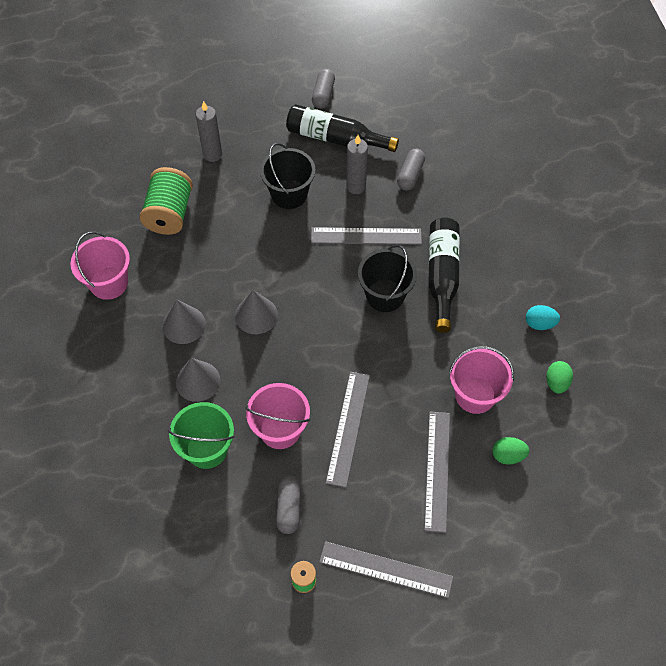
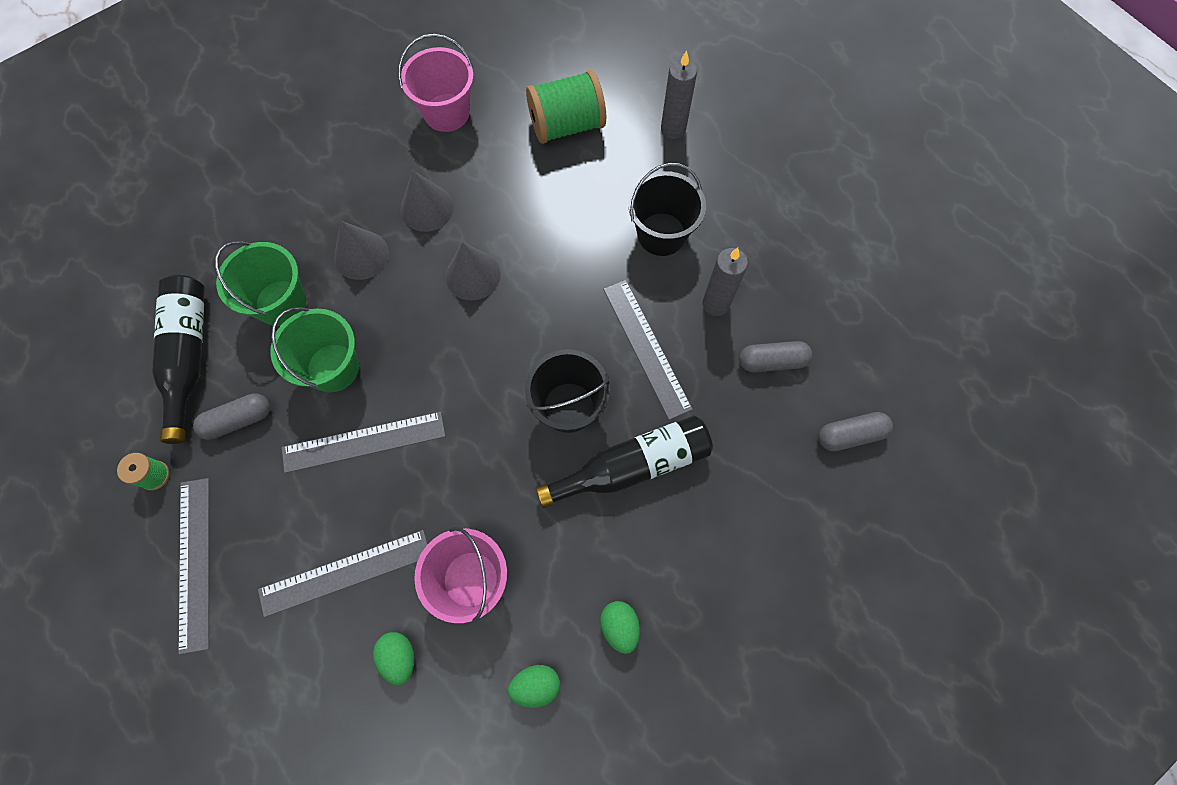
camera: 65 degrees right, 10 degrees up
(280, 430) = (333, 368): pink bucket -> green bucket
(323, 94) = (838, 205): grey capsule -> grey capsule (850, 435)
(335, 138) = (777, 248): black bottle -> black bottle (188, 356)
(539, 324) = (619, 626): turquoise egg -> green egg

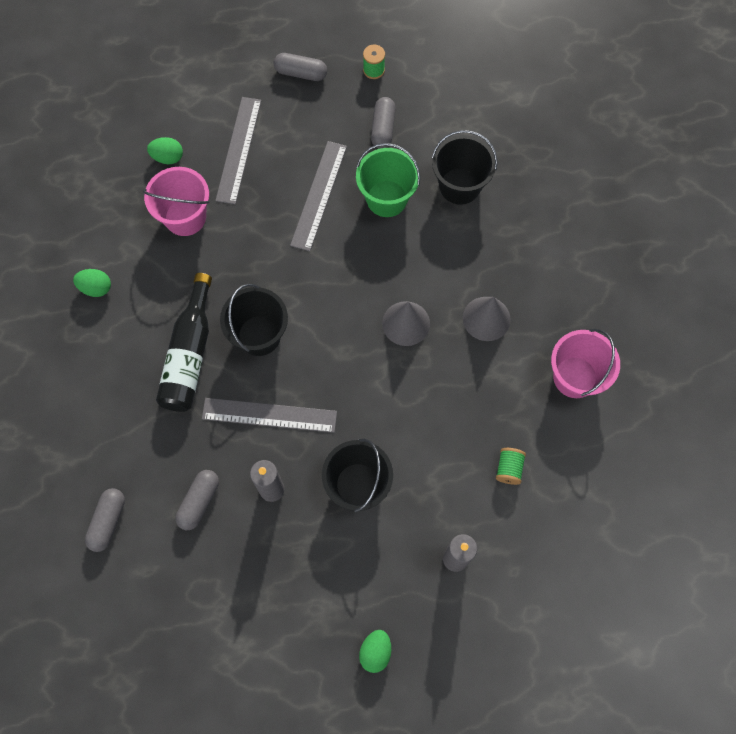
camera: 120 degrees right, 0 degrees up
(188, 356) = (450, 116): black bottle -> none
(195, 563) = (301, 73): grey ruler -> grey capsule
(281, 303) = (459, 186): green bucket -> black bucket
(361, 255) = (470, 254): grey cone -> none
(536, 685) = (98, 223): green egg -> green egg (375, 652)
(566, 125) = (509, 468): green spool -> green spool, size x0.48

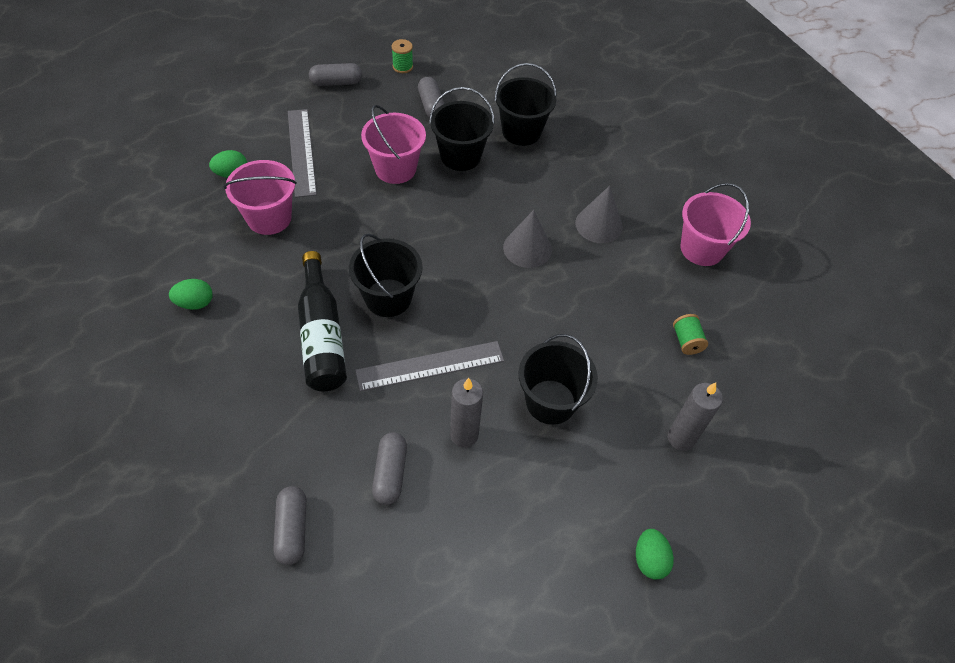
camera: 25 degrees left, 15 degrees down
(319, 195) = (395, 168): grey ruler -> pink bucket
(386, 198) = (460, 156): green bucket -> black bucket

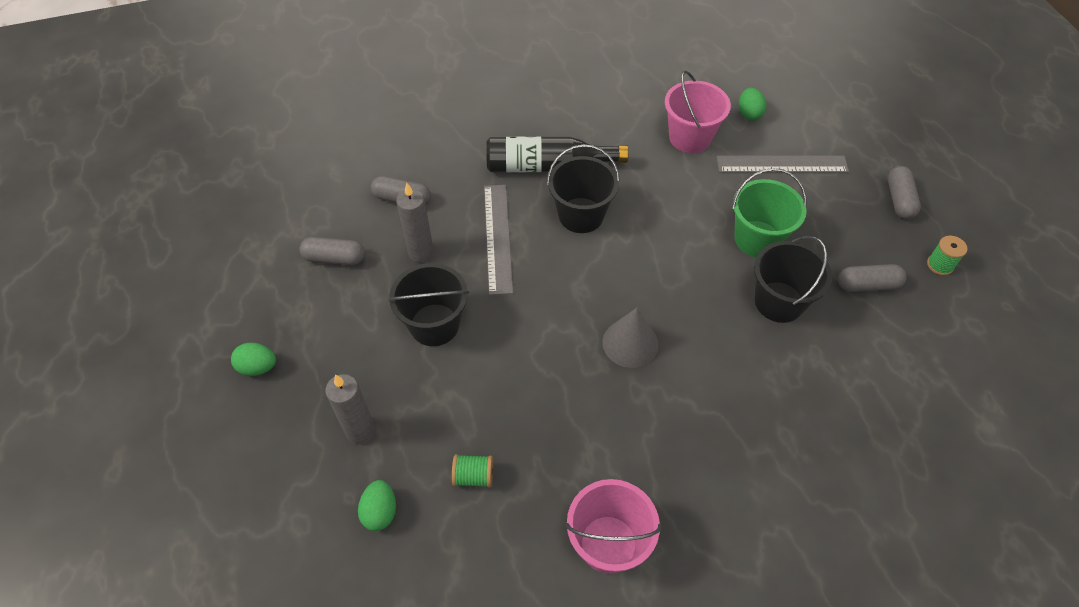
camera: 105 degrees right, 0 degrees up
(195, 303) = (596, 90): green egg -> green egg (380, 512)
(292, 529) = (377, 140): grey capsule -> grey capsule (335, 258)
(395, 168) = (757, 239): pink bucket -> green bucket
(521, 132) = (826, 375): black bucket -> none
(598, 225) = (660, 427): grey cone -> none

